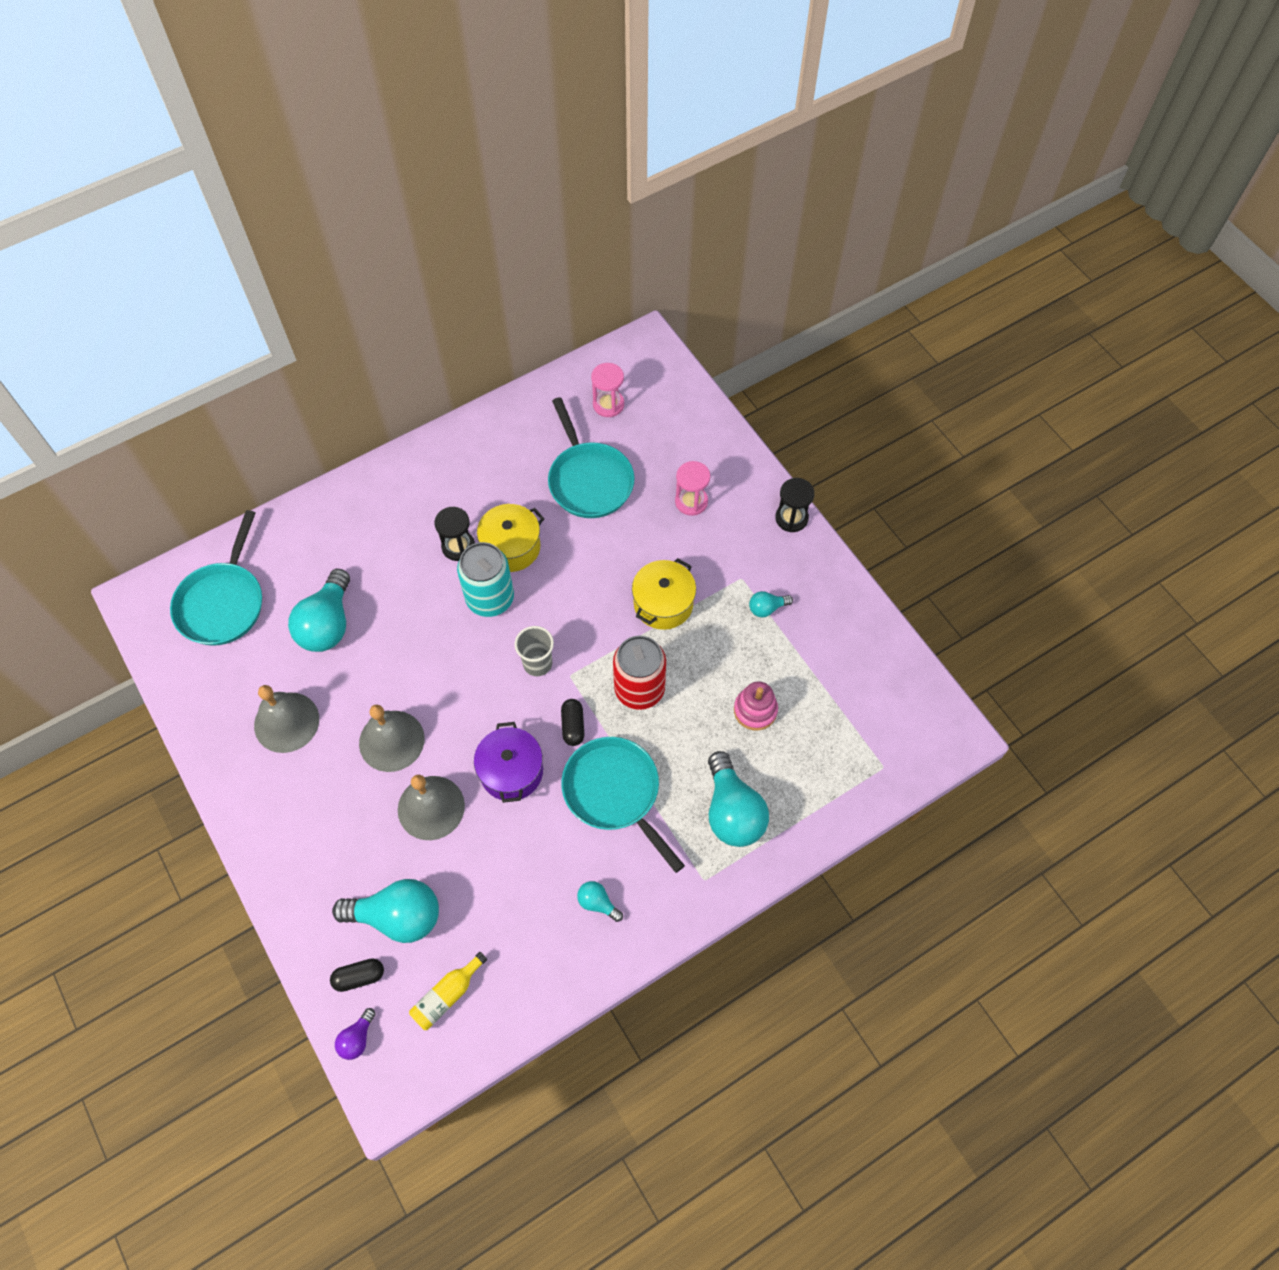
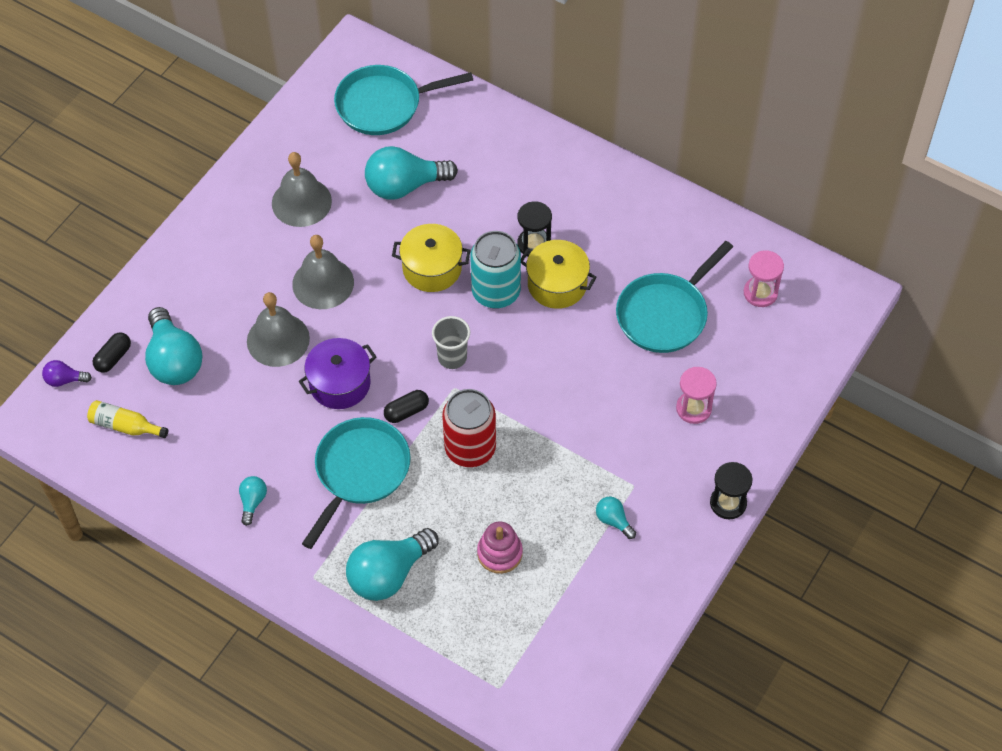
camera: 65 degrees right, 5 degrees down
(359, 977) = (113, 357): black capsule -> black capsule turned 75 degrees clockwise
(663, 604) = (568, 431): yellow pot -> yellow pot (432, 268)

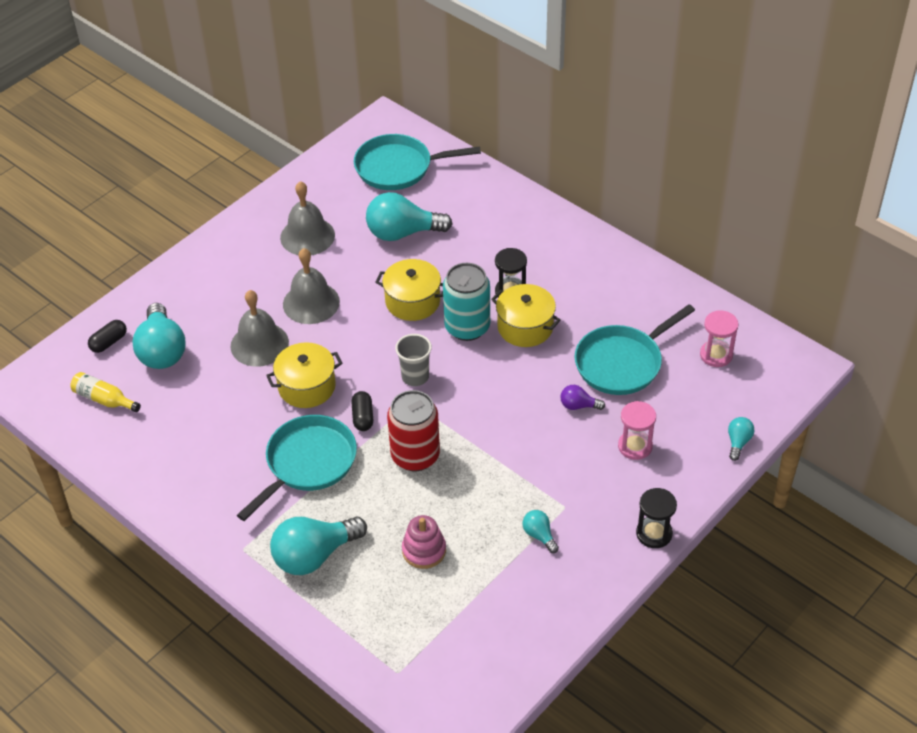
camera: 10 degrees right, 10 degrees down
(65, 380) = (61, 355): purple light bulb -> purple light bulb (578, 405)
(253, 502) = (203, 477): turquoise light bulb -> turquoise light bulb (738, 442)
(340, 383) = (307, 387): purple pot -> yellow pot
(406, 411) = (363, 417): black capsule -> black capsule turned 75 degrees counterclockwise

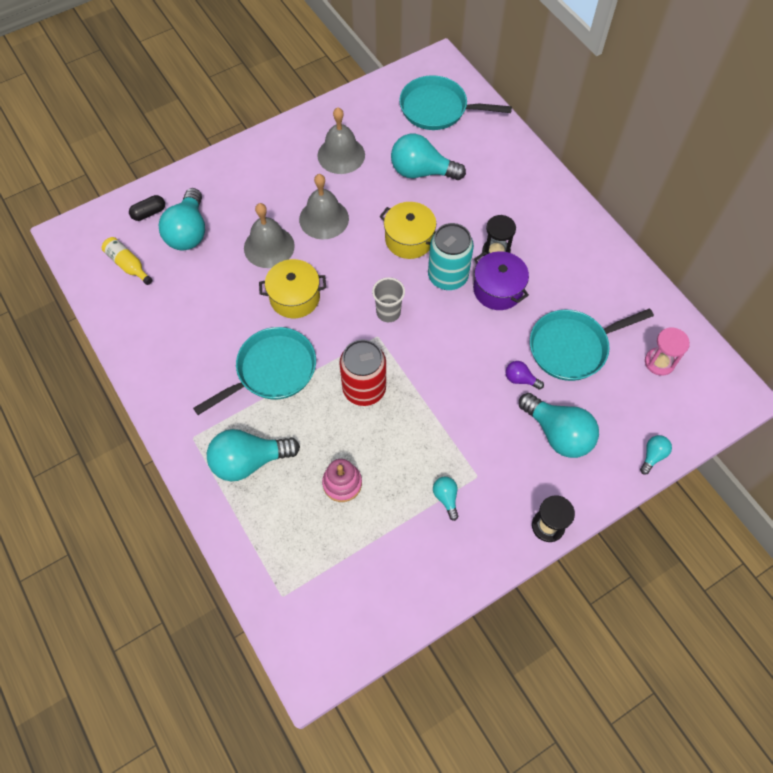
camera: 15 degrees right, 15 degrees up
(363, 417) = (332, 339): black capsule -> none
(525, 327) = (498, 289): yellow pot -> purple pot
(635, 446) = (558, 433): pink hourglass -> turquoise light bulb

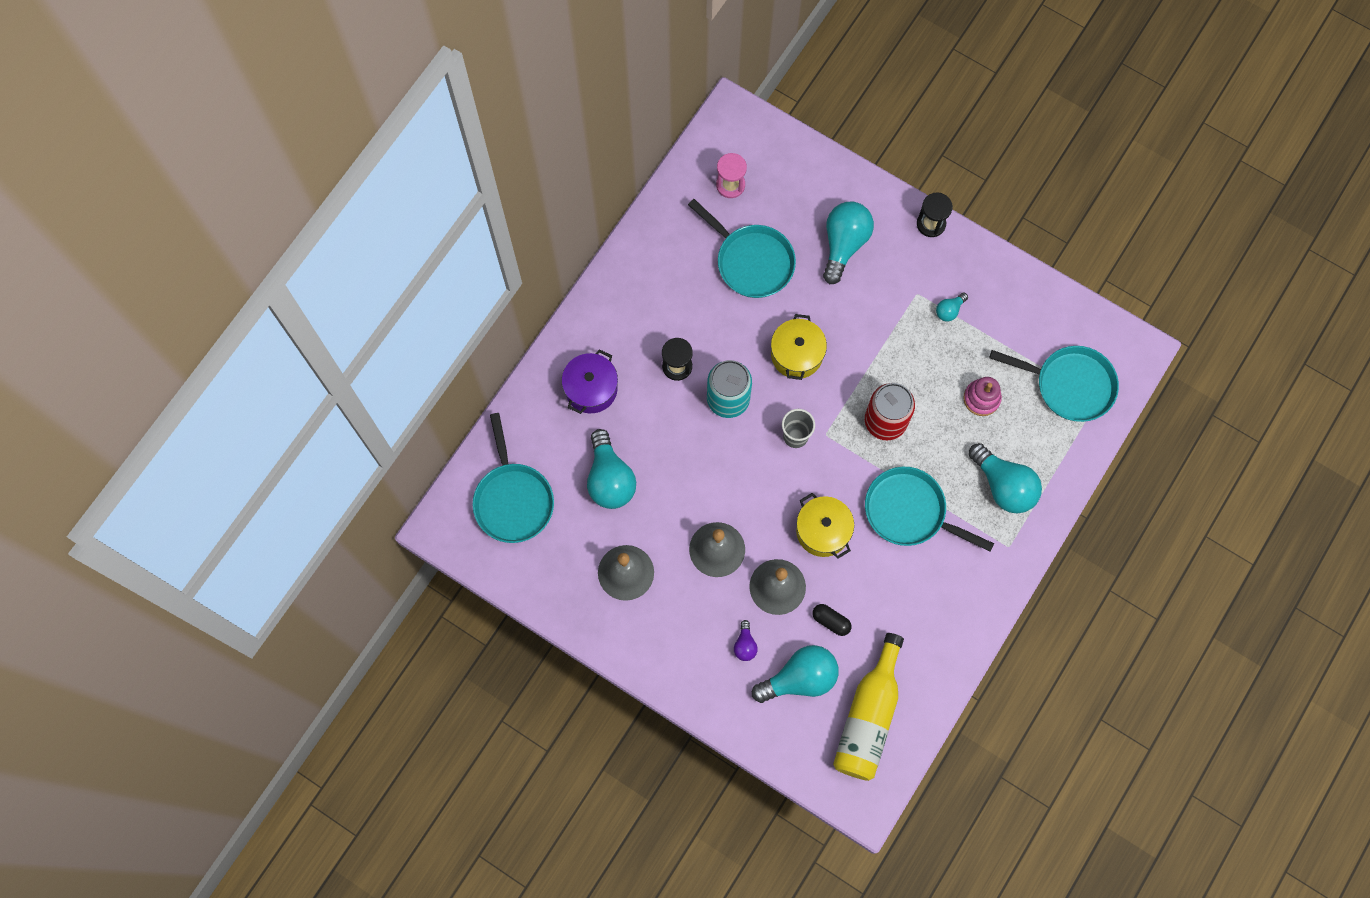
camera: 115 degrees left, 10 degrees up
(128, 265) = (868, 717): yellow bottle -> yellow bottle, size x2.00
(149, 213) = (797, 734): black capsule -> black capsule (831, 621)
(312, 576) = (1069, 385): none -> turquoise pan
(409, 239) = (702, 454): yellow pot -> yellow pot (796, 354)
(498, 289) = (720, 348): purple pot -> purple pot (591, 389)
(520, 379) = (807, 293): purple light bulb -> purple light bulb (745, 645)
(652, 456) = (826, 164): turquoise light bulb -> none

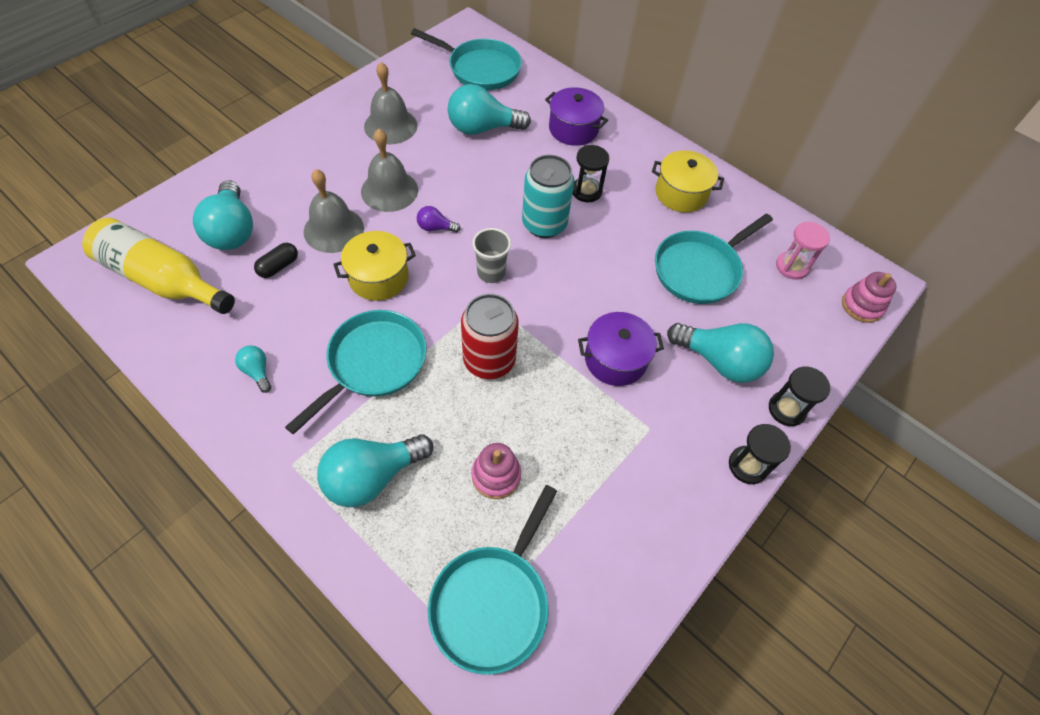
camera: 95 degrees right, 15 degrees down
(513, 500) = (480, 69): turquoise pan -> turquoise pan turned 150 degrees counterclockwise
(745, 645) = (286, 195): purple light bulb -> purple light bulb (435, 227)
(761, 131) = (862, 306): none -> pink stacking toy
(796, 354) = (585, 290): yellow pot -> yellow pot (681, 193)
(861, 323) = (615, 359): none -> purple pot
(876, 195) = (786, 409): none -> black hourglass
(949, 310) = (623, 462): turquoise light bulb -> turquoise light bulb (257, 372)

